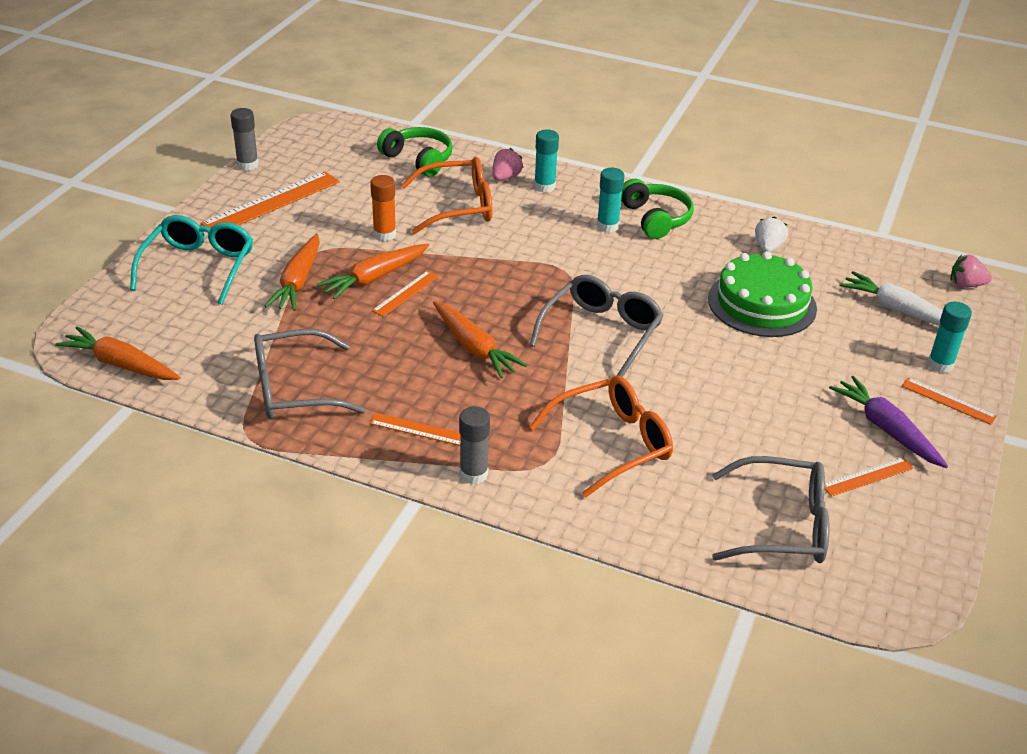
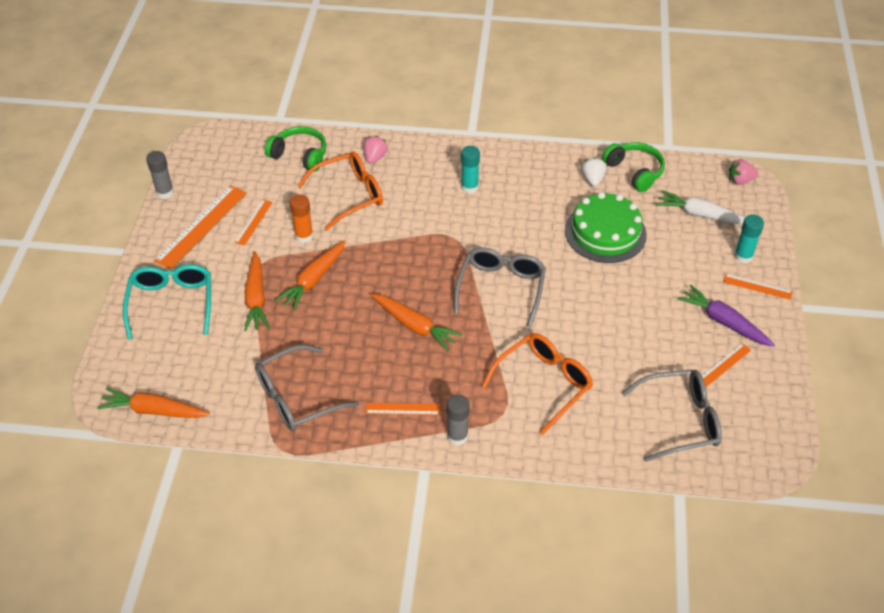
camera: 15 degrees left, 10 degrees up
(405, 293) = (343, 288): orange ruler -> orange ruler (253, 222)
(544, 186) = (408, 159): turquoise glue stick -> none
(655, 218) = (502, 171): green headphones -> green headphones (634, 171)

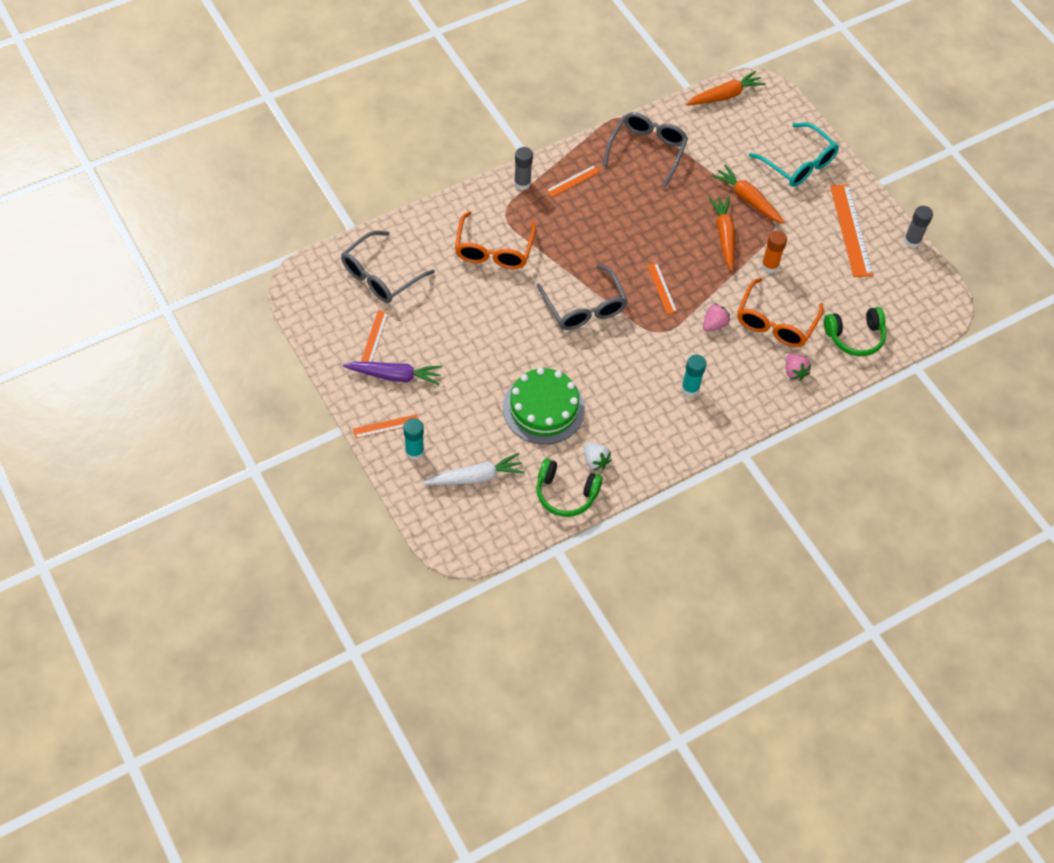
camera: 140 degrees right, 10 degrees up
(253, 222) = (818, 255): orange ruler -> orange ruler (662, 288)
(414, 325) = (619, 242): orange carrot -> none
(740, 180) = (465, 542): pink strawberry -> pink strawberry (714, 324)

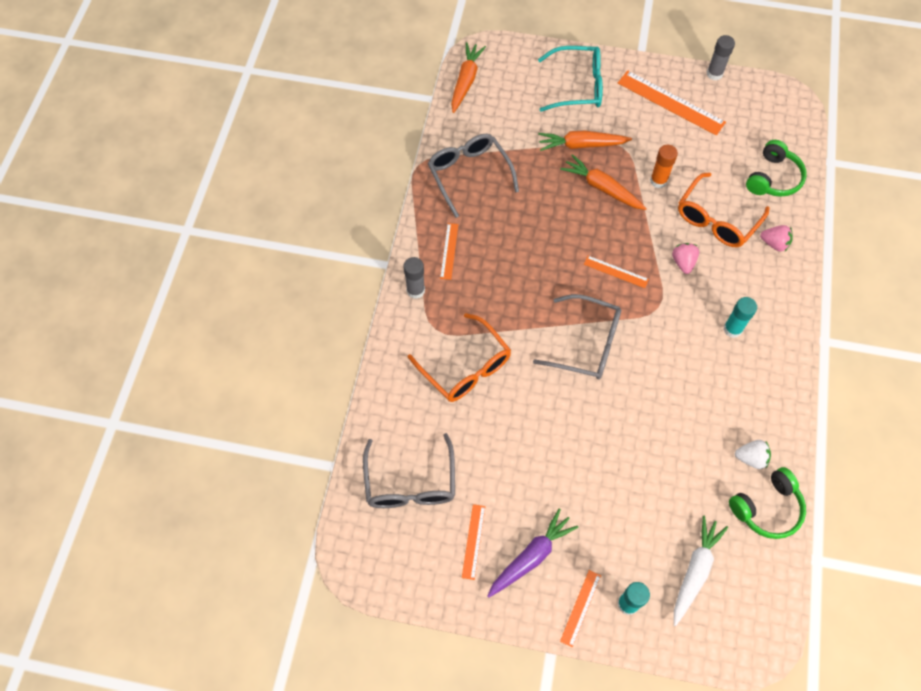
camera: 45 degrees left, 5 degrees up
(374, 337) = (473, 541): orange ruler -> orange ruler turned 45 degrees clockwise
(543, 408) = (665, 457): green cake -> none
(775, 323) = (716, 219): orange glasses -> orange glasses turned 60 degrees clockwise

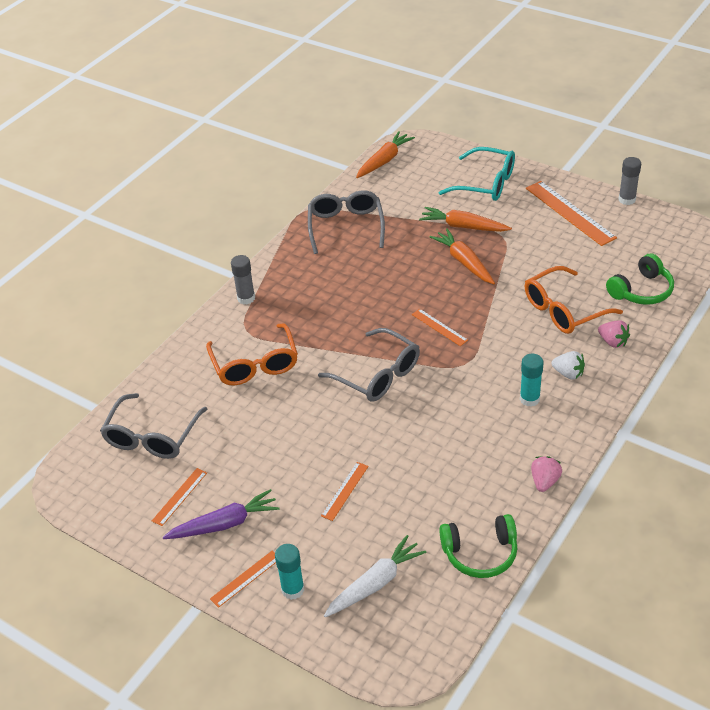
camera: 25 degrees right, 20 degrees down
(449, 251) = (293, 277): orange ruler -> orange ruler (344, 491)
(658, 181) = (522, 268): orange glue stick -> none
(683, 262) = (510, 335): pink strawberry -> pink strawberry (544, 481)
(751, 458) = (487, 507): white strawberry -> white strawberry (568, 373)

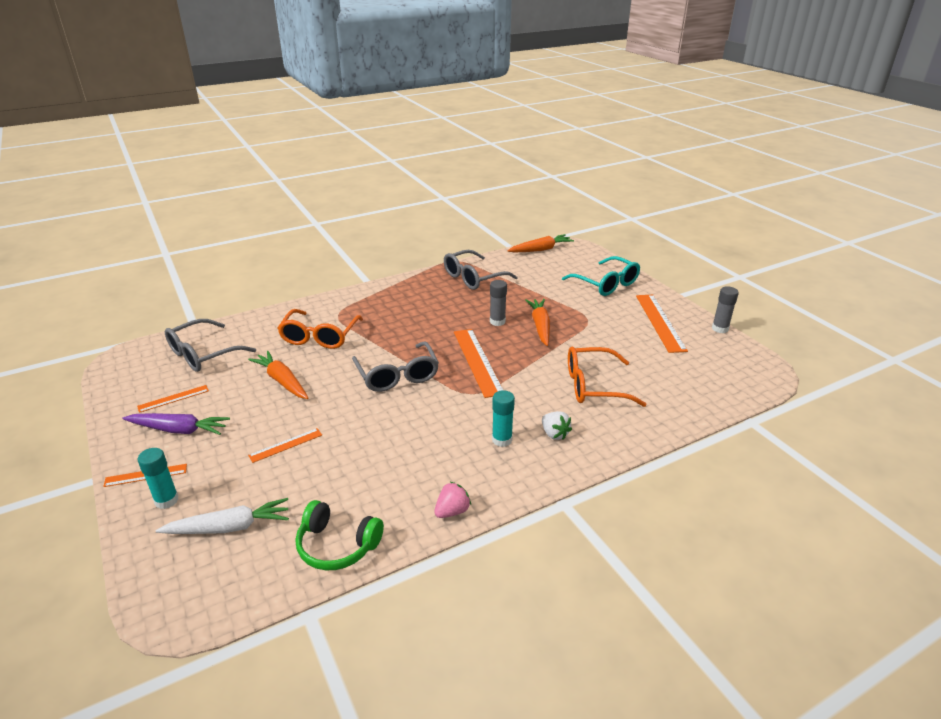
camera: 25 degrees right, 10 degrees down
(246, 298) = (359, 296): grey glue stick -> grey glue stick (497, 321)
(346, 226) = (473, 278): grey glasses -> grey glasses turned 150 degrees counterclockwise
(439, 327) = (478, 361): orange ruler -> orange ruler, size x1.90
(463, 226) = (562, 304): orange carrot -> orange carrot (282, 381)
(613, 342) = (618, 425): pink strawberry -> none
(641, 290) = (679, 396): green headphones -> none

